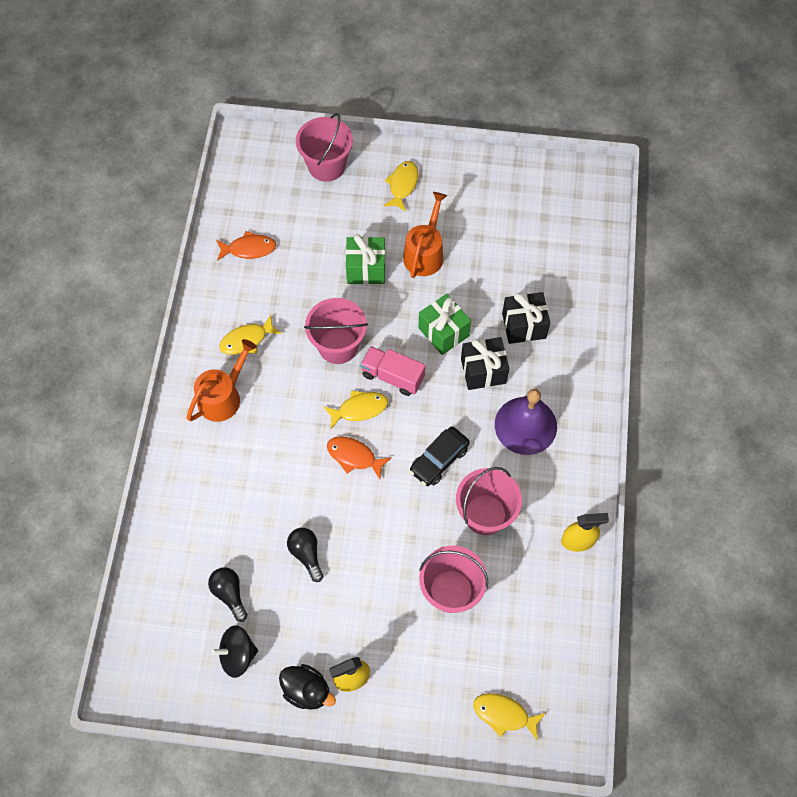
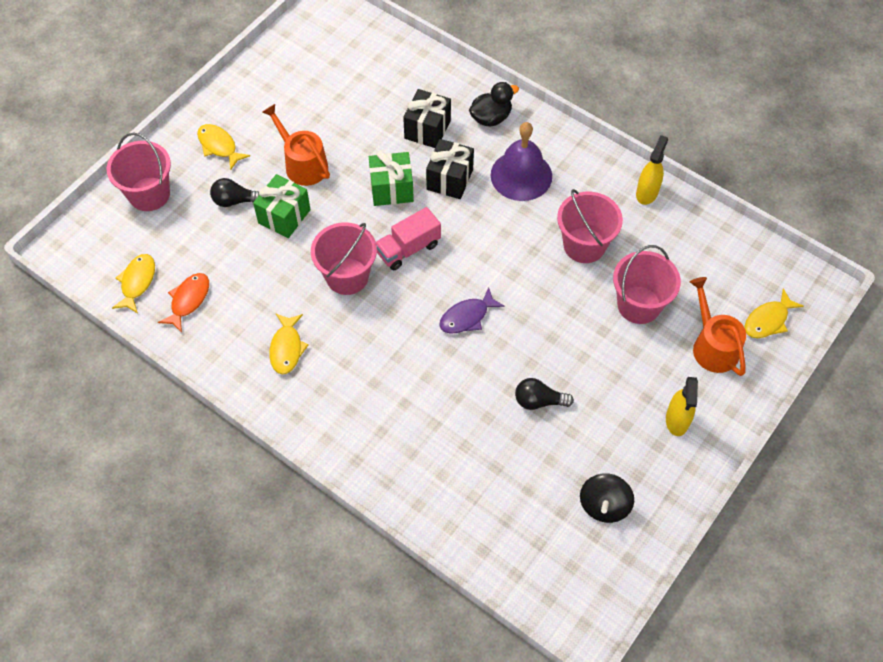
camera: 60 degrees left, 5 degrees down
(223, 397) = (333, 397): orange watering can -> orange watering can (712, 346)
(229, 594) = (540, 484): black light bulb -> black light bulb (235, 201)
(307, 690) = (669, 462): black duck -> black duck (491, 118)
(354, 456) = (467, 317): orange fish -> purple fish
(359, 409) = (423, 290): yellow fish -> yellow fish (137, 282)
(439, 460) = (512, 253): black car -> none

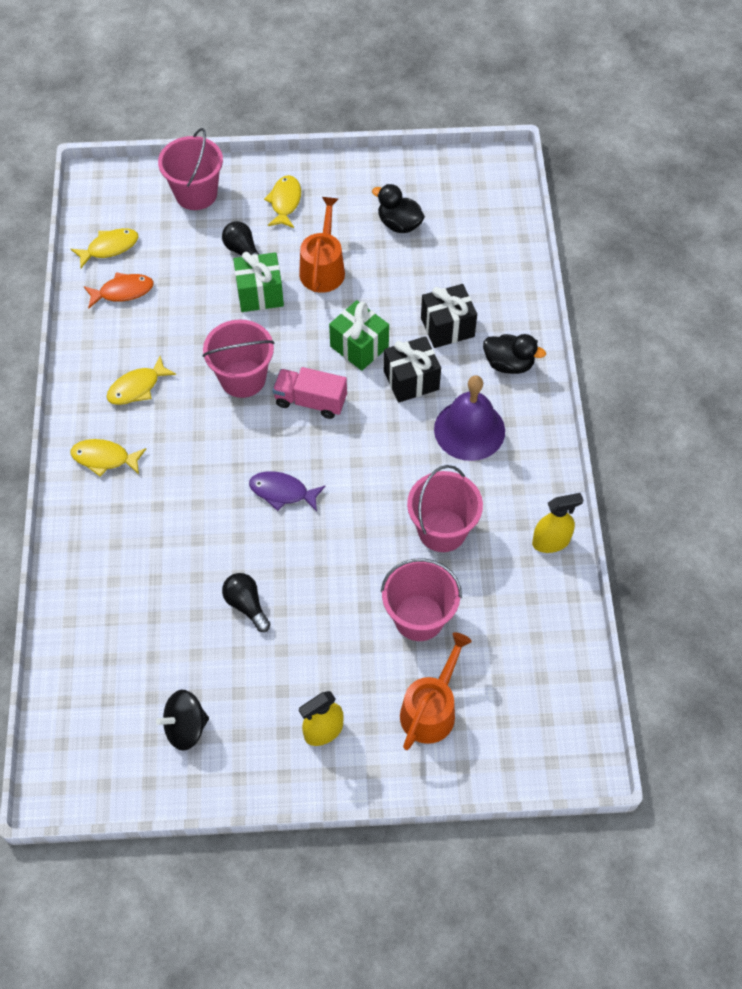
camera: 50 degrees right, 0 degrees up
(313, 95) = (399, 224): none -> black duck
(768, 320) = (504, 740): yellow fish -> yellow fish (104, 458)

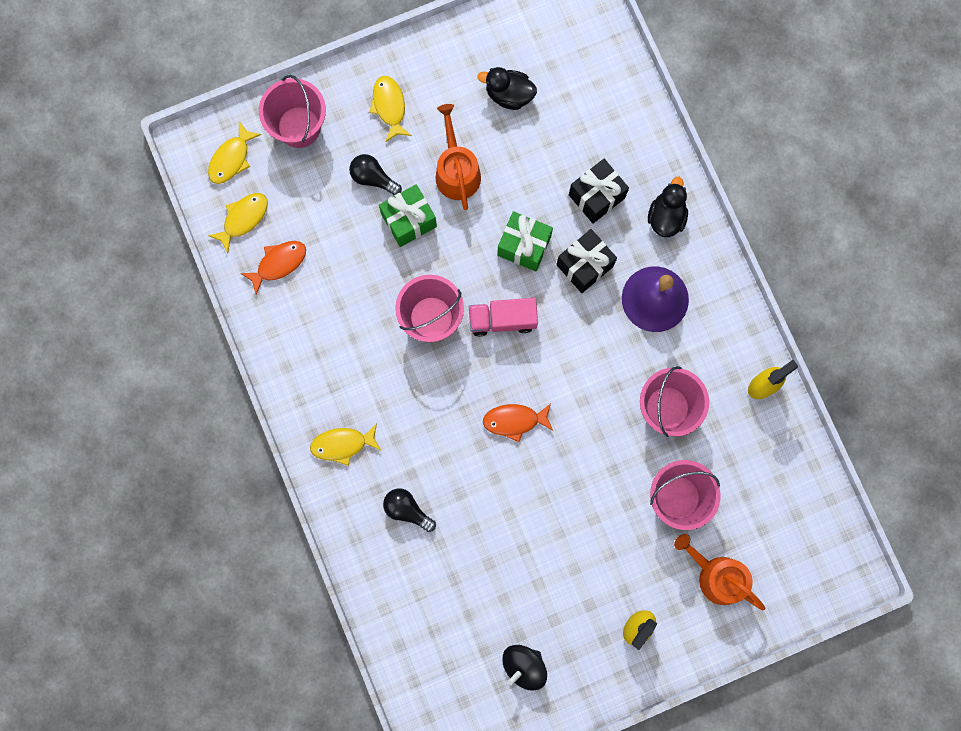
camera: 20 degrees left, 20 degrees up
(137, 387) = (339, 362): yellow fish -> yellow fish (231, 158)
(246, 605) = (528, 539): black light bulb -> black light bulb (407, 510)
(282, 492) = (514, 421): purple fish -> orange fish
(431, 709) = (717, 576): orange watering can -> orange watering can turned 60 degrees counterclockwise
(509, 364) = (666, 217): black duck -> black duck turned 75 degrees counterclockwise

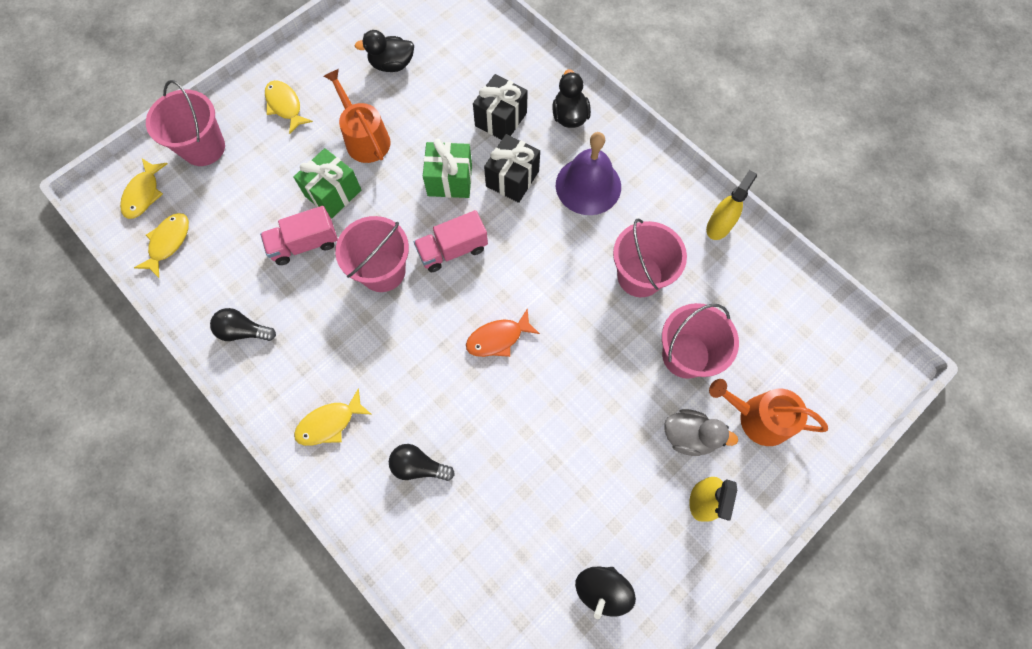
camera: 20 degrees left, 10 degrees down
(278, 263) = (215, 271): orange fish -> none
(367, 265) = (305, 244): none -> pink truck
(373, 178) = (287, 168): black light bulb -> black light bulb (244, 331)
(649, 569) = (689, 436): none -> grey duck

